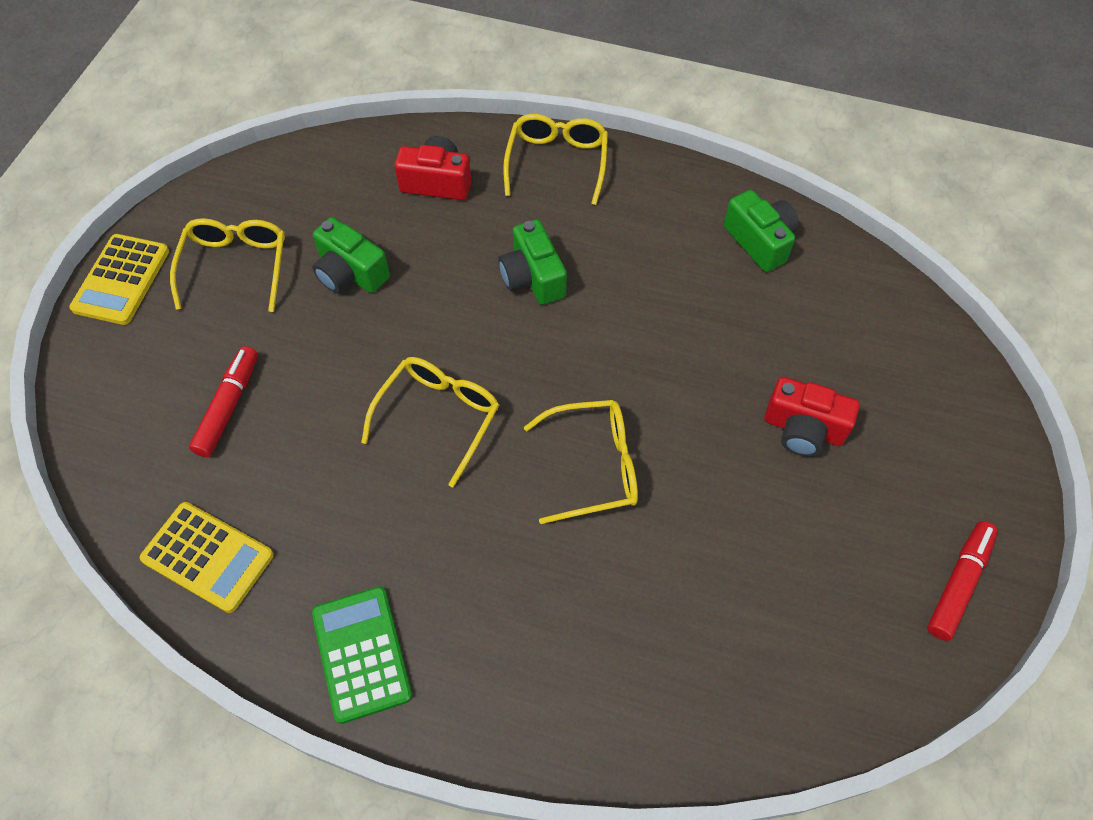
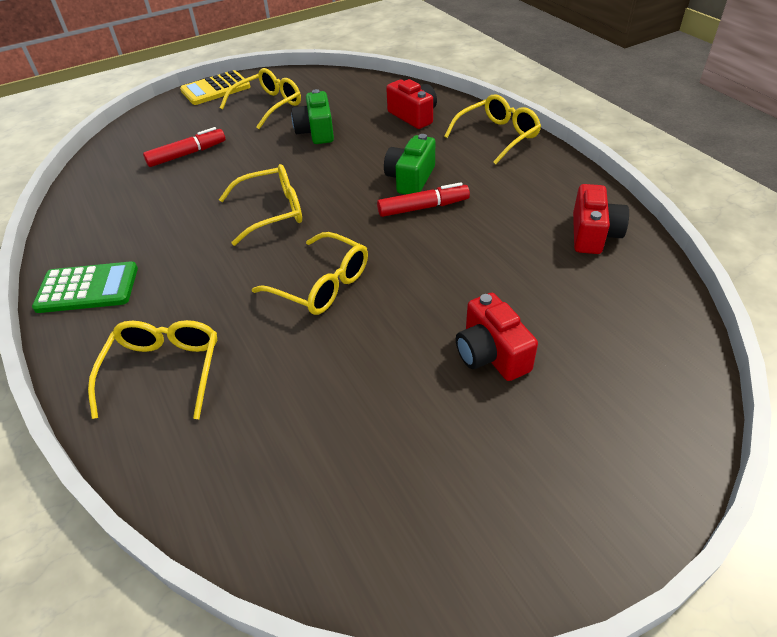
camera: 45 degrees right, 15 degrees down
(208, 557) = (93, 205): yellow calculator -> none
(361, 654) = (87, 288): green calculator -> green calculator turned 60 degrees clockwise
(563, 665) = (164, 370): none -> yellow glasses
(759, 241) = (593, 234): green camera -> red camera
(958, 583) = (497, 546): red marker -> red marker (423, 207)

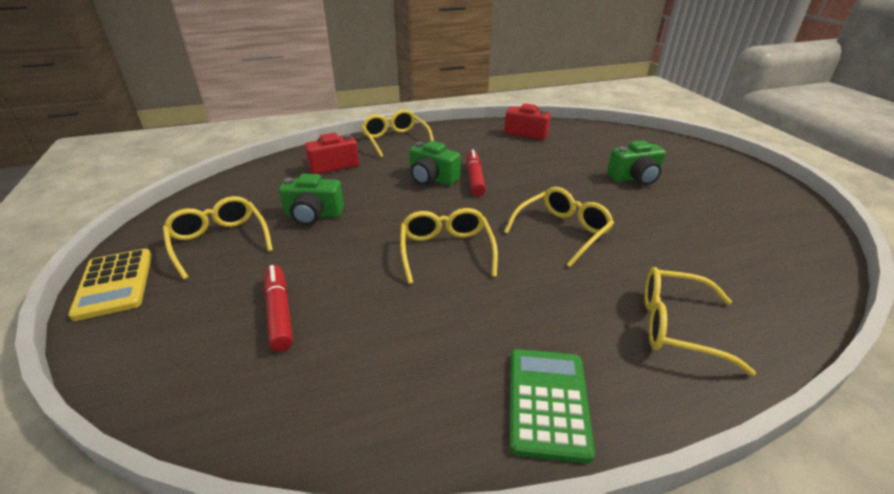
camera: 80 degrees left, 10 degrees down
(491, 354) = (635, 178): red camera -> green camera

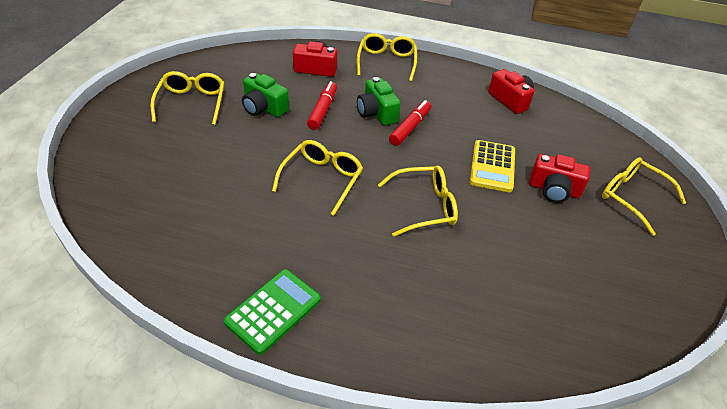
camera: 30 degrees right, 10 degrees up
(114, 284) = (118, 107): yellow calculator -> yellow calculator (492, 166)
(279, 313) = (183, 171): red marker -> red marker (322, 110)
(635, 178) = (553, 190): green camera -> red camera
(676, 326) = (416, 318): yellow glasses -> yellow glasses (632, 197)

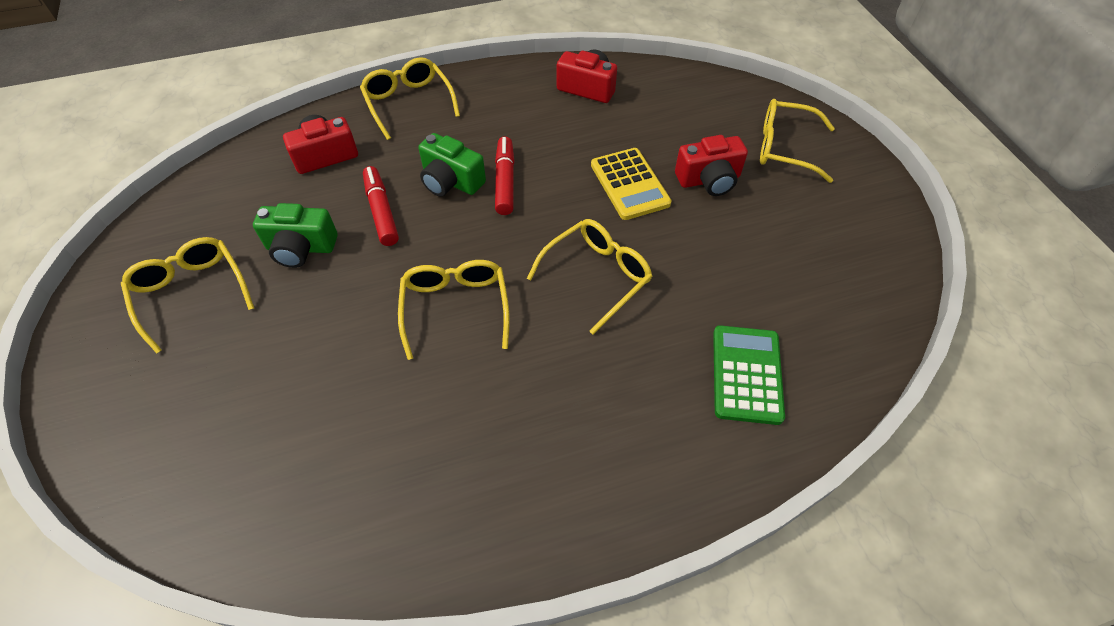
camera: 30 degrees left, 10 degrees up
(273, 311) = (534, 513): green calculator -> green calculator (746, 374)

